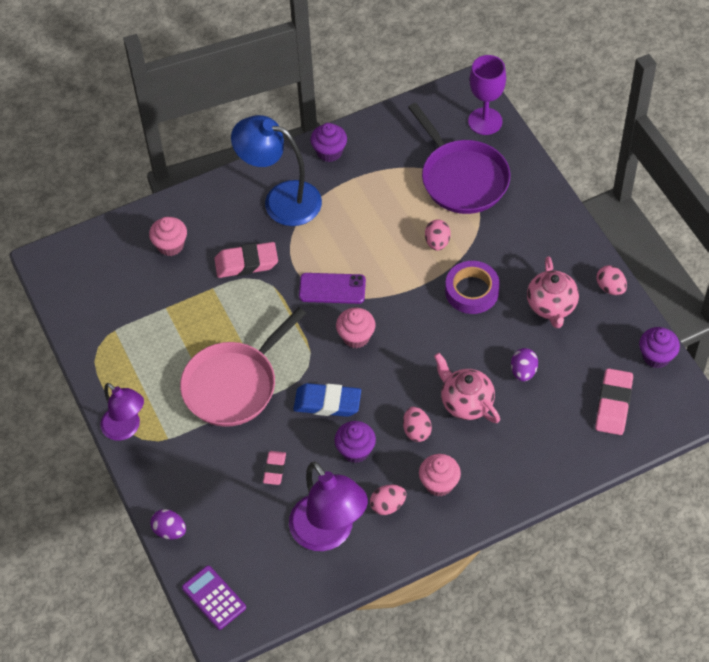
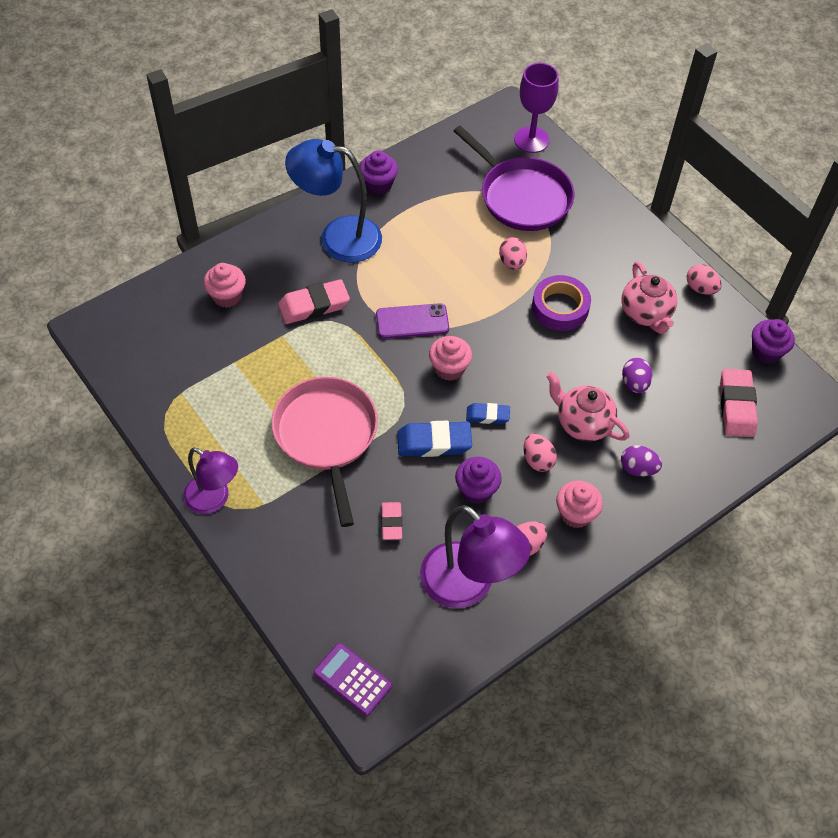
camera: 15 degrees left, 0 degrees up
(170, 531) = (286, 608): purple egg -> purple egg (638, 469)
(234, 385) = (326, 436): pink pan -> pink pan turned 135 degrees clockwise
(381, 384) = (487, 415): none -> blue eraser

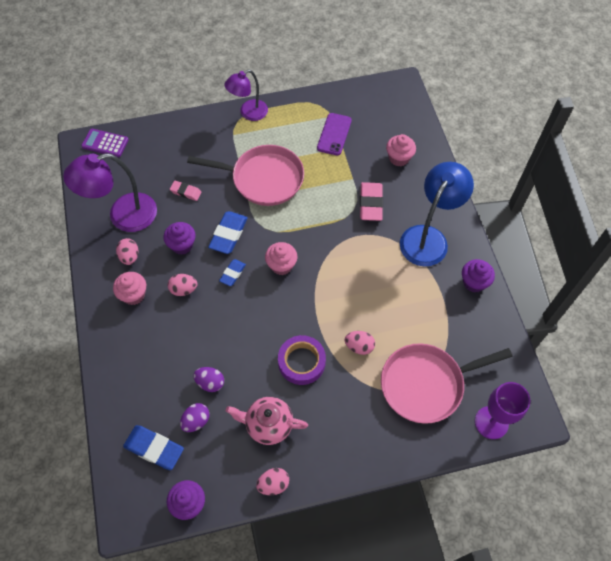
camera: 115 degrees right, 5 degrees up
(353, 679) = (105, 143): purple calculator -> purple calculator turned 135 degrees counterclockwise
(412, 321) = (331, 257): purple phone -> purple phone (334, 134)
(521, 196) = (426, 384): purple pan -> pink pan
(583, 423) = (196, 331): pink teapot -> none
(638, 469) = (143, 349): purple egg -> purple egg (196, 421)
(736, 406) = (154, 448): pink eraser -> blue eraser

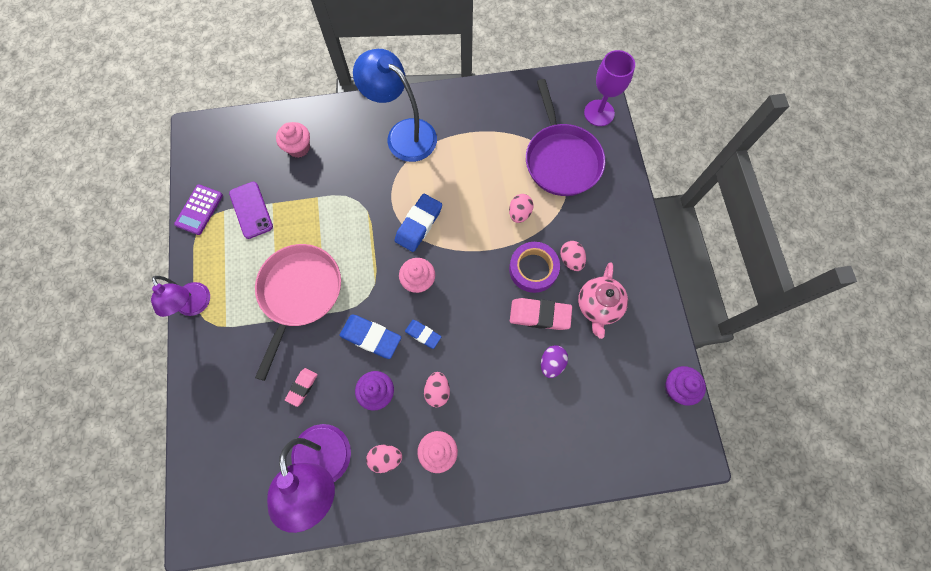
camera: 85 degrees left, 10 degrees up
(105, 143) = (202, 498): purple calculator -> purple calculator (199, 210)
(154, 448) = (622, 424): blue eraser -> blue eraser (419, 224)
(196, 421) = (593, 379): purple egg -> none
(273, 484) = (657, 305): pink egg -> pink egg (571, 259)
(334, 134) = (251, 210): purple phone -> purple phone turned 45 degrees clockwise
(370, 204) = (353, 183): pink eraser -> pink eraser (539, 315)
(426, 384) = (561, 159): pink pan -> purple pan
(474, 282) = (459, 102): purple cupcake -> none

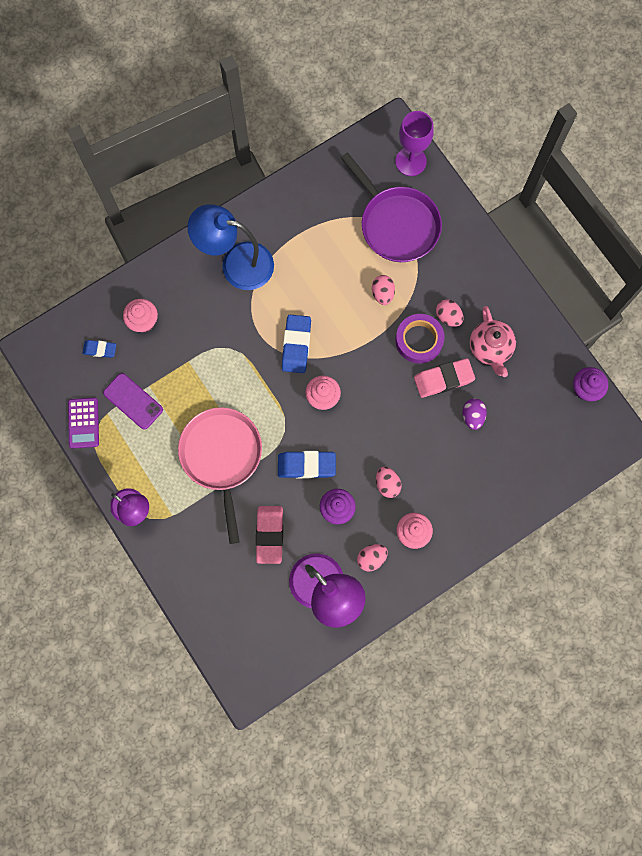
camera: 25 degrees left, 5 degrees up
(302, 387) = (269, 535): pink eraser -> pink eraser, size x1.68
(423, 334) = (351, 442): blue eraser -> blue eraser (100, 349)

